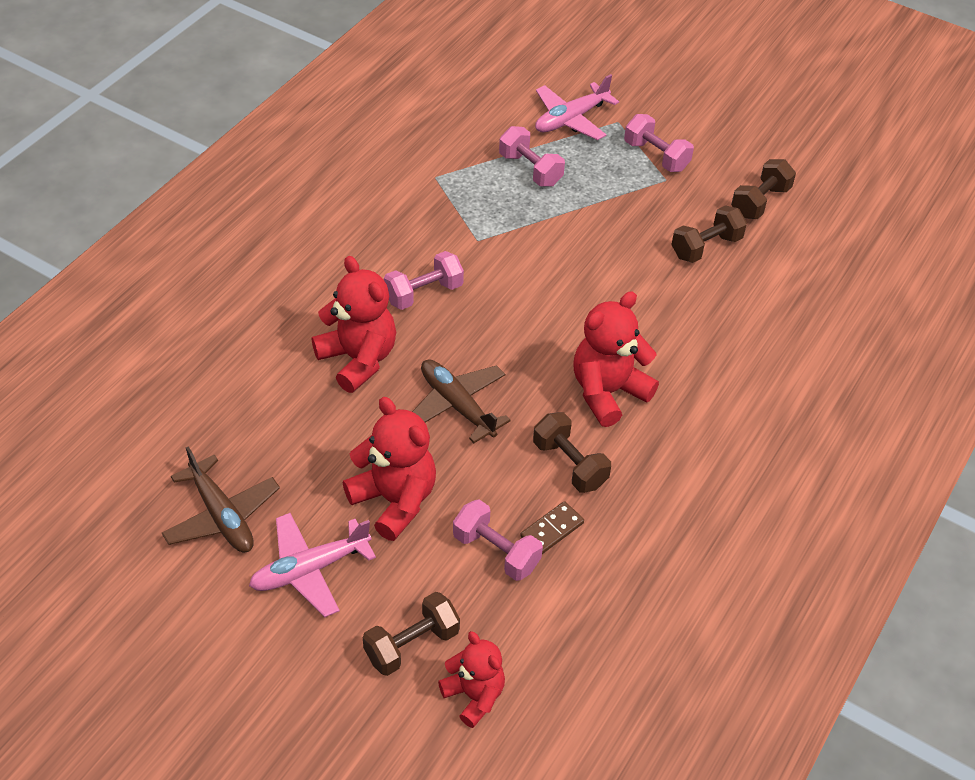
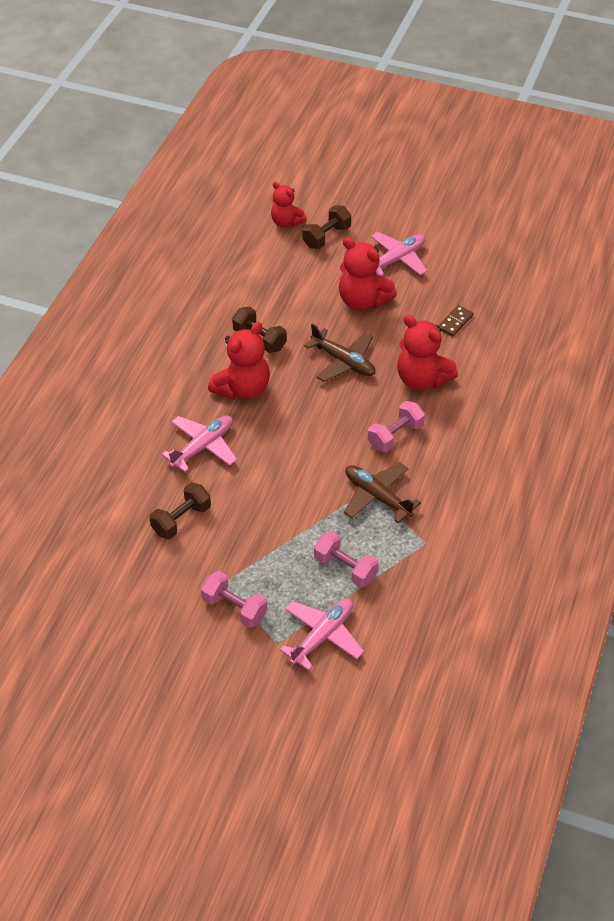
camera: 170 degrees right, 0 degrees up
(221, 515) = (461, 276): brown plane -> brown plane (377, 496)
(496, 551) = (293, 285): pink dumbbell -> none
(552, 530) = (263, 302): brown domino -> brown domino (455, 322)
(672, 324) = (203, 447): none -> pink plane
(760, 202) = (136, 575): brown dumbbell -> none

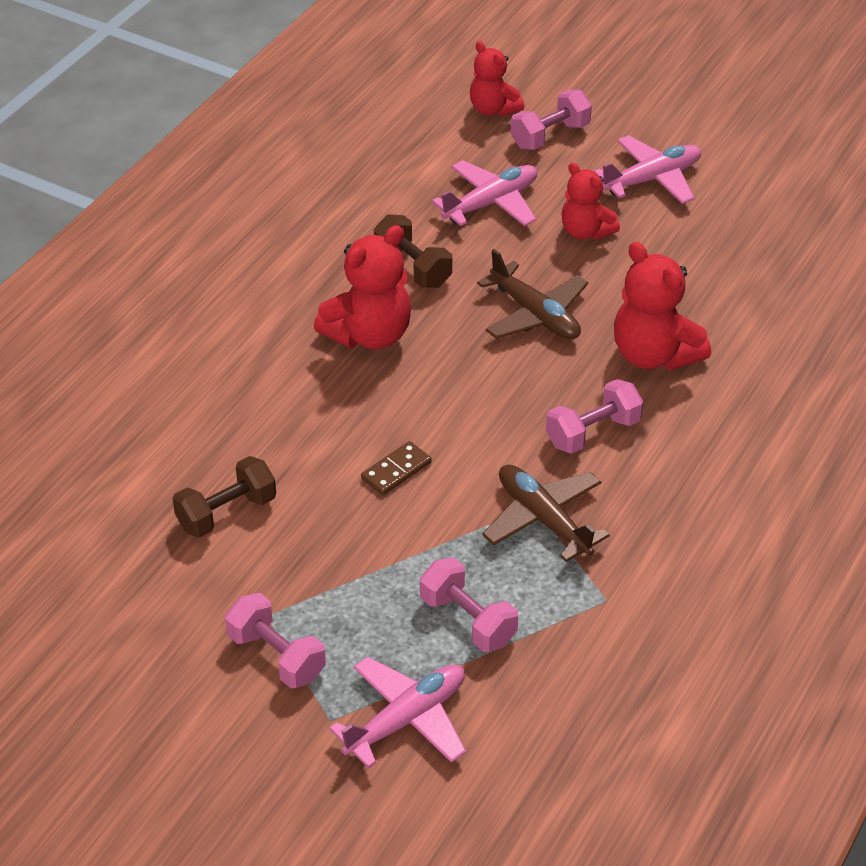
camera: 10 degrees right, 5 degrees down
(203, 447) = (287, 411): pink plane -> pink plane (491, 203)
(326, 237) = (550, 136): brown dumbbell -> pink dumbbell
(363, 301) = (585, 231): red teddy bear -> red teddy bear, size x0.64
(455, 322) = (724, 279): brown domino -> brown domino (396, 471)

